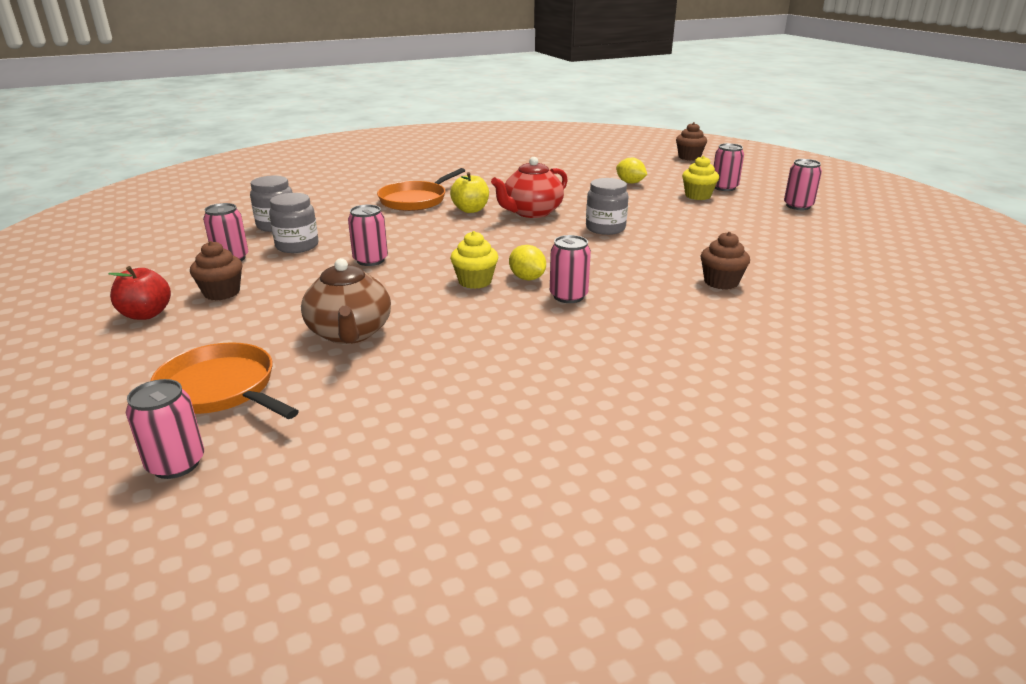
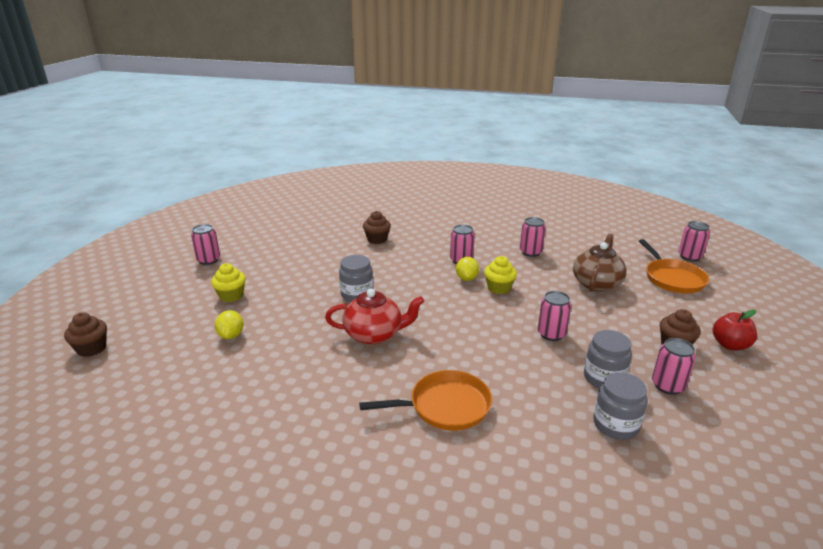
camera: 140 degrees left, 0 degrees up
(470, 210) = (415, 362): yellow apple -> none
(724, 187) = (192, 295): pink can -> pink can (530, 252)

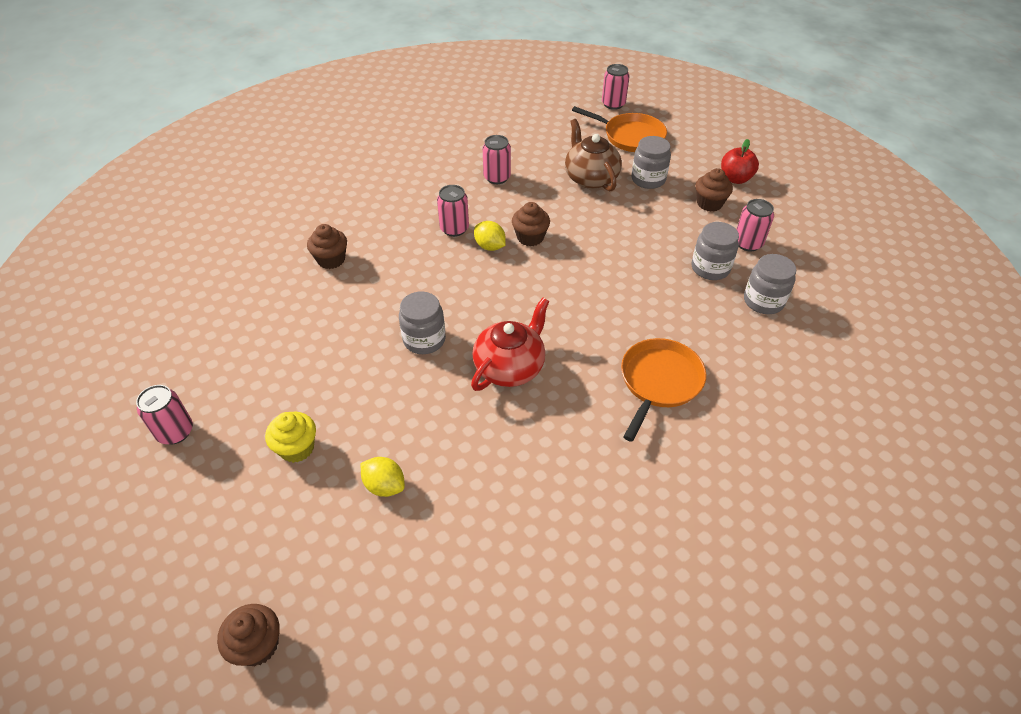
camera: 50 degrees left, 20 degrees up
(499, 288) = (530, 237): yellow cupcake -> brown cupcake
(551, 334) = (630, 255): pink can -> none
(643, 306) = (648, 179): none -> grey jar

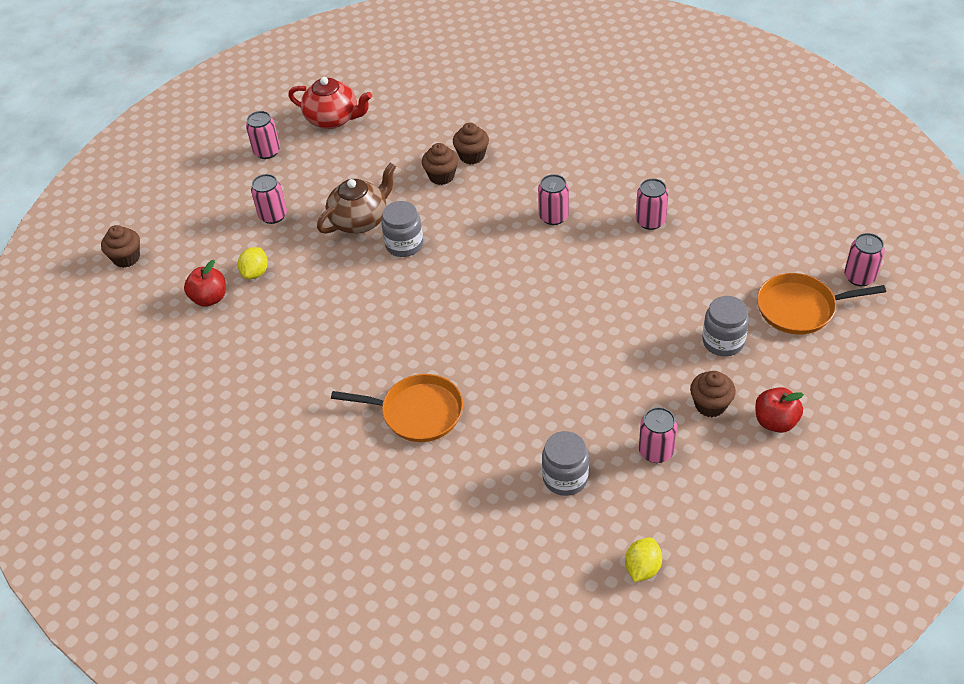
camera: 75 degrees right, 0 degrees up
(297, 448) = (273, 215): yellow cupcake -> pink can
(400, 546) = (209, 298): none -> red apple
(490, 246) = (541, 248): yellow lemon -> yellow lemon (642, 568)
(510, 367) = (395, 307): red teapot -> red teapot (333, 119)
(530, 237) = (569, 273): brown cupcake -> brown cupcake (441, 176)
(590, 178) = (695, 293): brown teapot -> brown teapot (360, 220)
(631, 136) = (800, 308): orange pan -> orange pan turned 75 degrees clockwise
(710, 268) = (596, 424): grey jar -> none

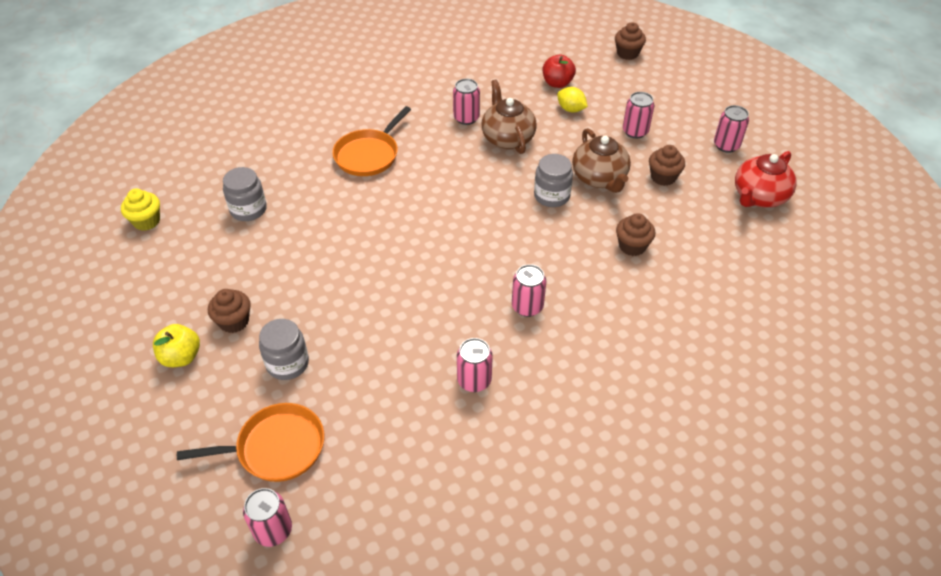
camera: 110 degrees right, 0 degrees up
(329, 306) = (507, 138): none -> brown teapot
(472, 156) = (652, 277): brown cupcake -> brown cupcake (663, 177)
(642, 568) = (146, 221): yellow lemon -> yellow cupcake
(656, 451) = (224, 268): pink can -> pink can (466, 118)
(775, 422) = (181, 357): red apple -> yellow apple
(800, 308) = (276, 447): orange pan -> orange pan turned 60 degrees clockwise

